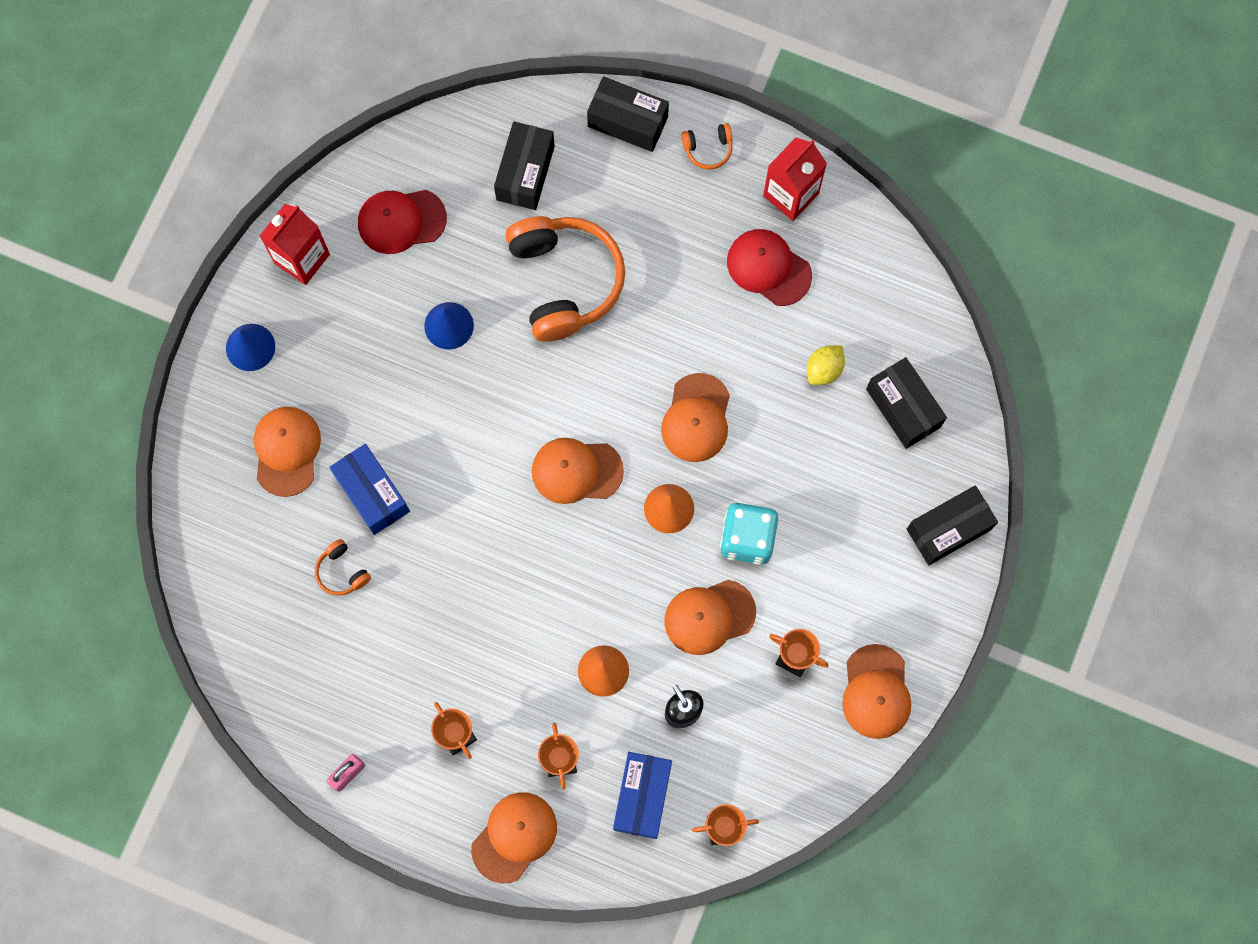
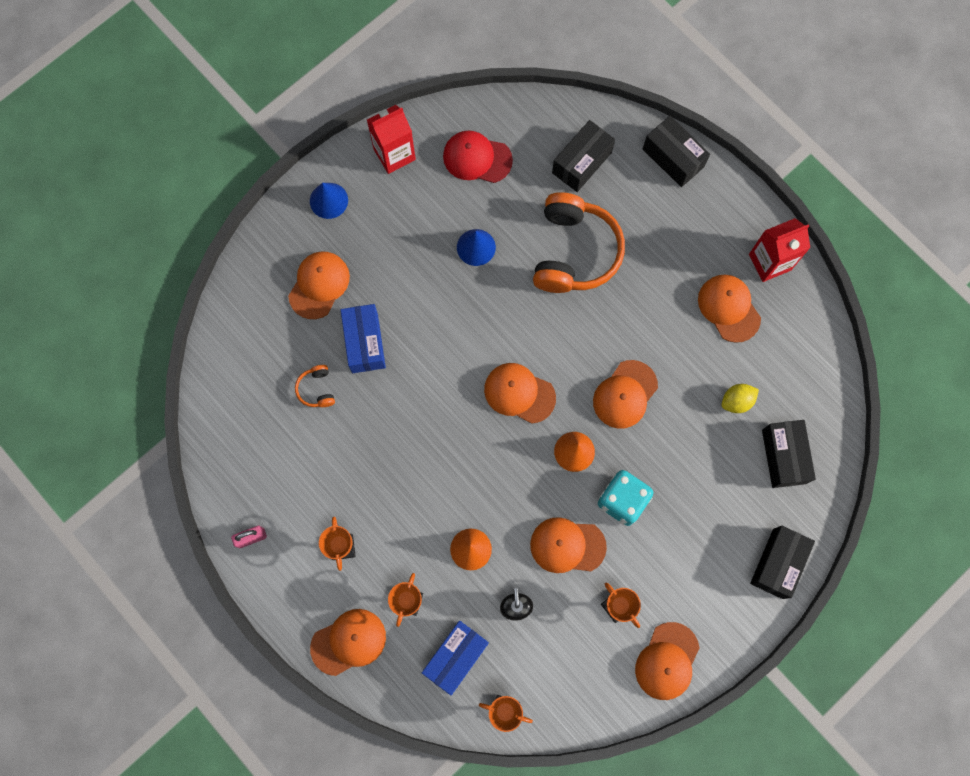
camera: 25 degrees right, 0 degrees up
(708, 149) = (723, 202): orange headphones -> none
(768, 268) = (729, 308): red cap -> orange cap
(948, 529) = (777, 563): black box -> black box turned 60 degrees counterclockwise

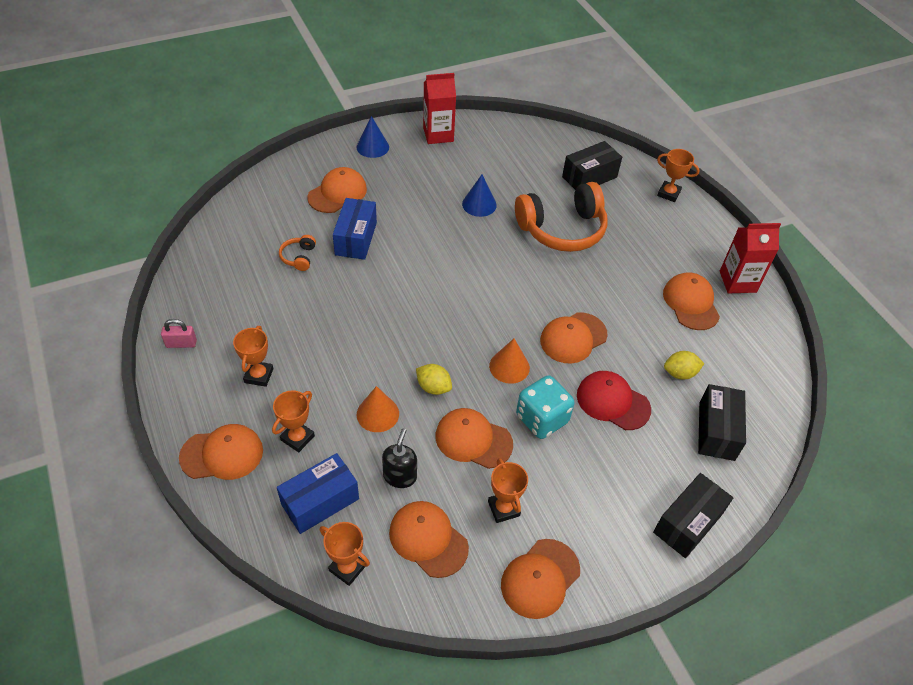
camera: 15 degrees right, 25 degrees down
(477, 158) = (503, 153): red cap -> red cap (612, 402)
(511, 501) = (433, 387): none -> yellow lemon
(519, 393) = (475, 309): orange cap -> orange cap (428, 539)
(574, 252) = (562, 229): orange headphones -> orange headphones turned 45 degrees clockwise
(673, 158) = (668, 193): black box -> orange trophy

